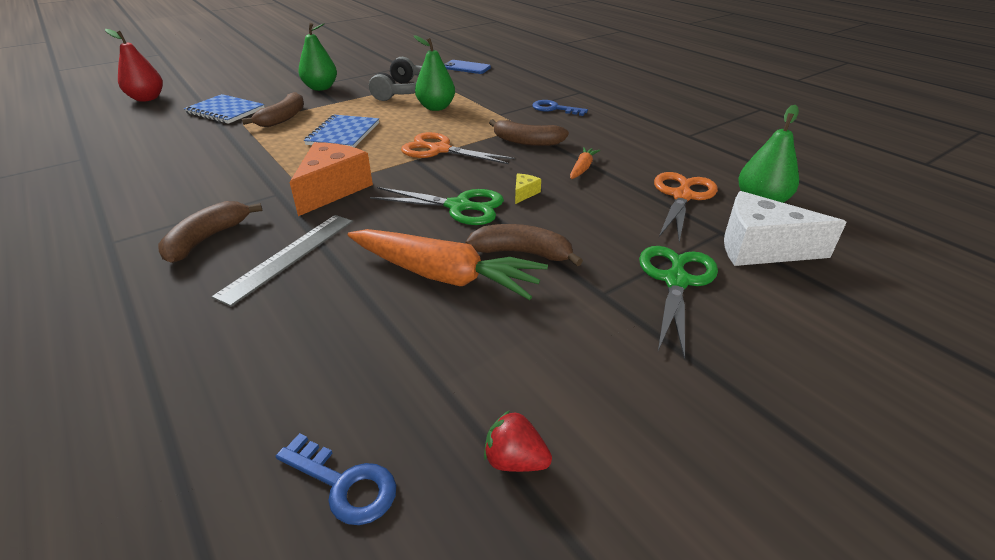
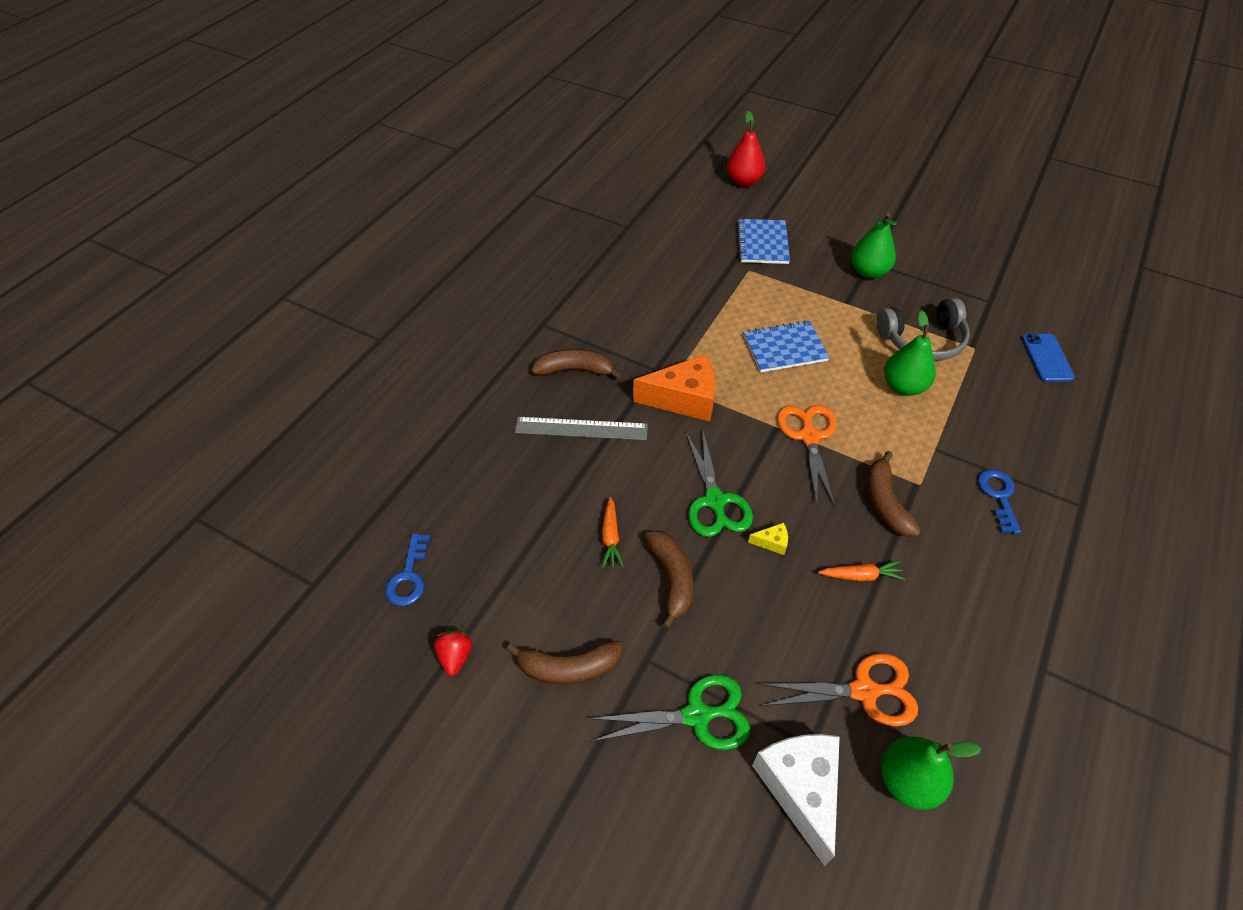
camera: 65 degrees right, 15 degrees up
(283, 118) = (781, 288): brown banana -> brown banana (569, 668)
(444, 276) = (611, 537): orange carrot -> orange carrot, size x0.46

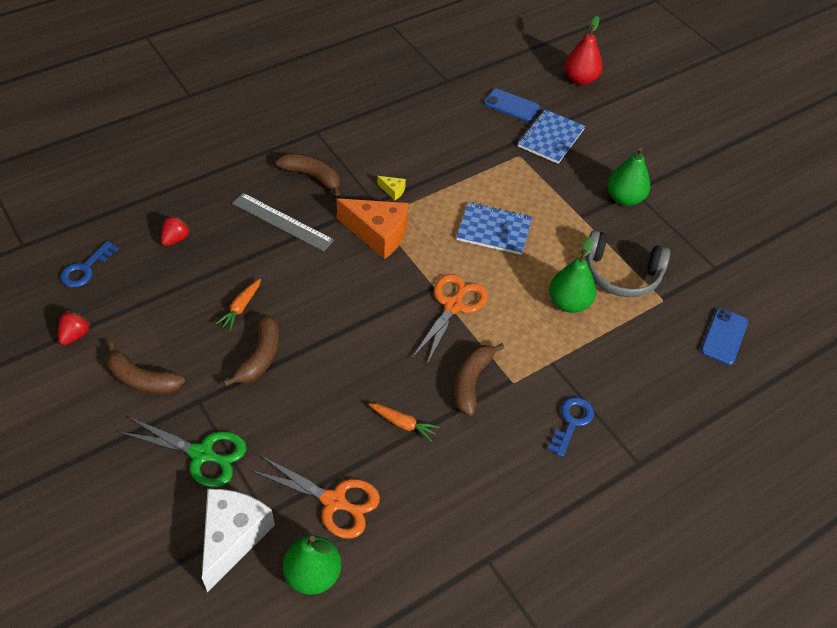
camera: 25 degrees right, 0 degrees up
(485, 497) = (176, 239): none -> red strawberry
(704, 227) = (511, 105): none -> blue phone
(715, 501) = (338, 318): green scissors -> none
(772, 542) = (356, 368): yellow cheese -> yellow cheese (393, 191)

